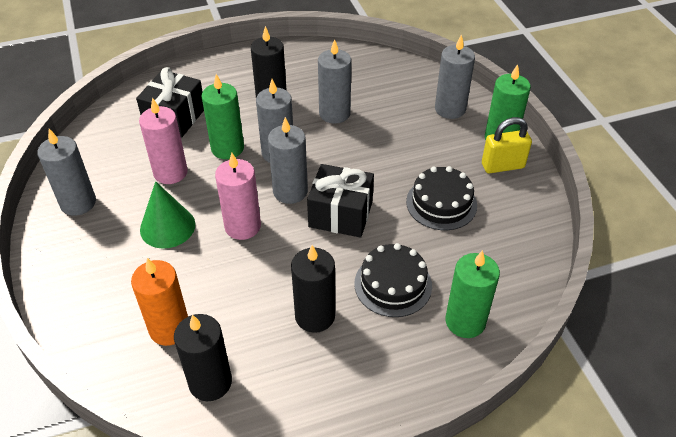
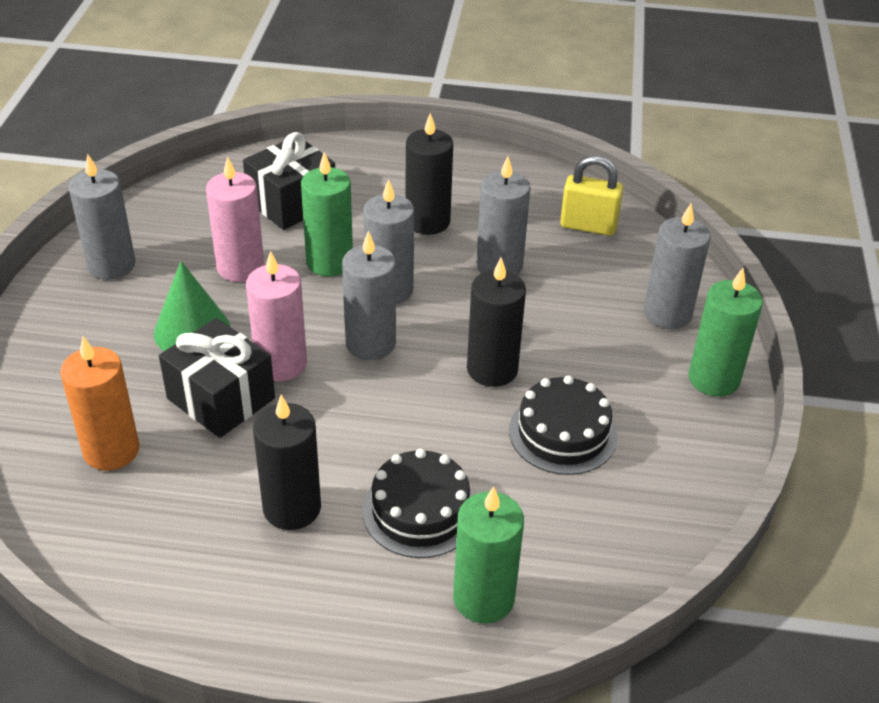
camera: 25 degrees right, 5 degrees down
(210, 382) = (113, 532): black candle -> black candle (492, 369)
(340, 214) = (415, 396): black gift -> black gift (221, 398)
(502, 166) = (689, 416): yellow padlock -> yellow padlock (588, 226)

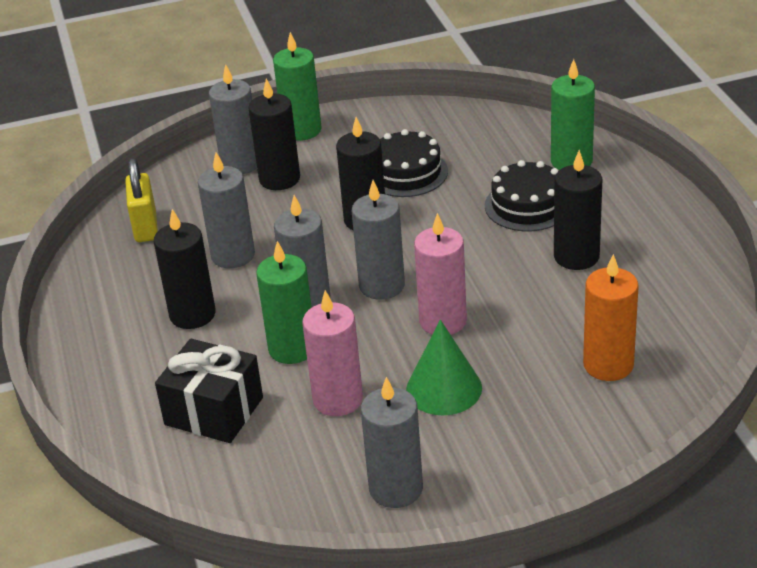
camera: 110 degrees left, 5 degrees down
(221, 398) = (506, 335): black gift -> none
(617, 332) = (279, 179): none -> black candle

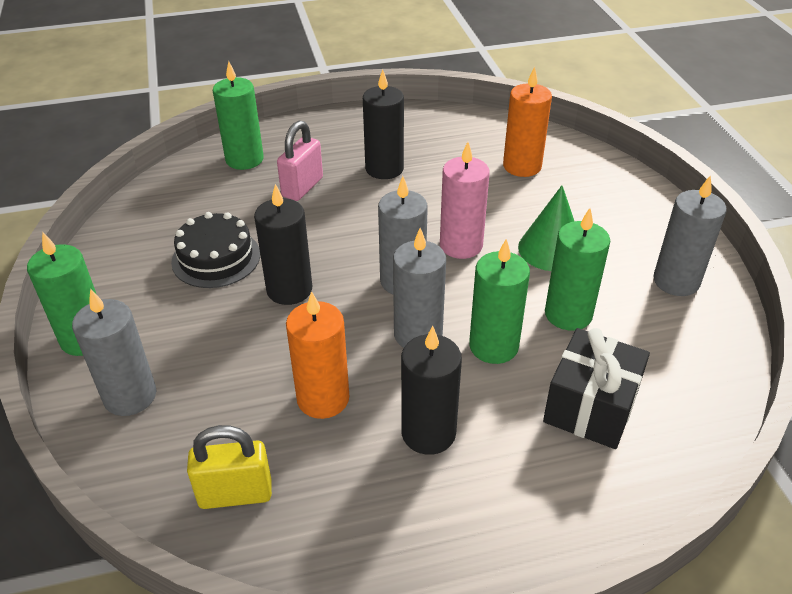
camera: 90 degrees left, 5 degrees up
(233, 255) = (323, 398): grey candle -> orange candle
(279, 179) = (182, 358): black candle -> none
(338, 399) = (568, 314): pink candle -> green candle
(527, 205) = (302, 187): black cake -> pink padlock

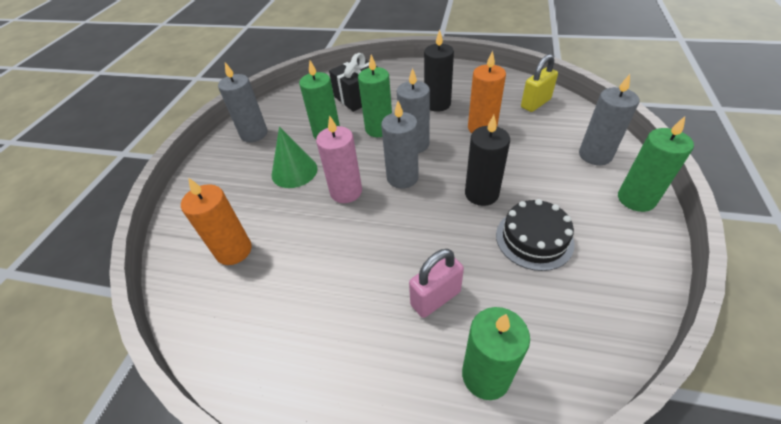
camera: 150 degrees left, 5 degrees up
(235, 494) = (535, 103): yellow padlock -> yellow padlock turned 60 degrees counterclockwise
(384, 169) = (346, 294): black candle -> none

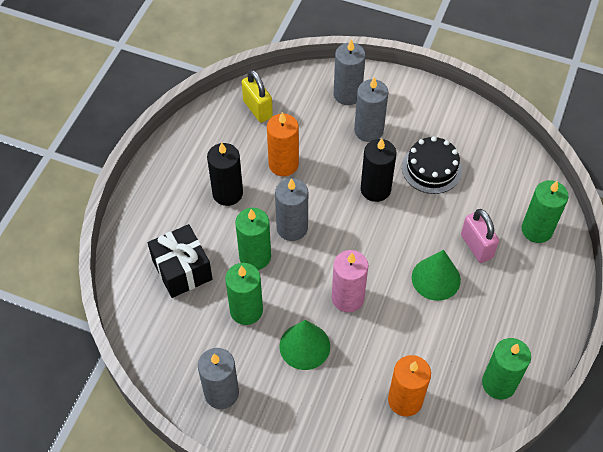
camera: 85 degrees left, 10 degrees up
(380, 260) = (436, 278): none -> green cone
(402, 177) = (339, 246): grey candle -> grey candle (368, 130)
(636, 199) = (404, 90): green candle -> green candle (499, 383)

